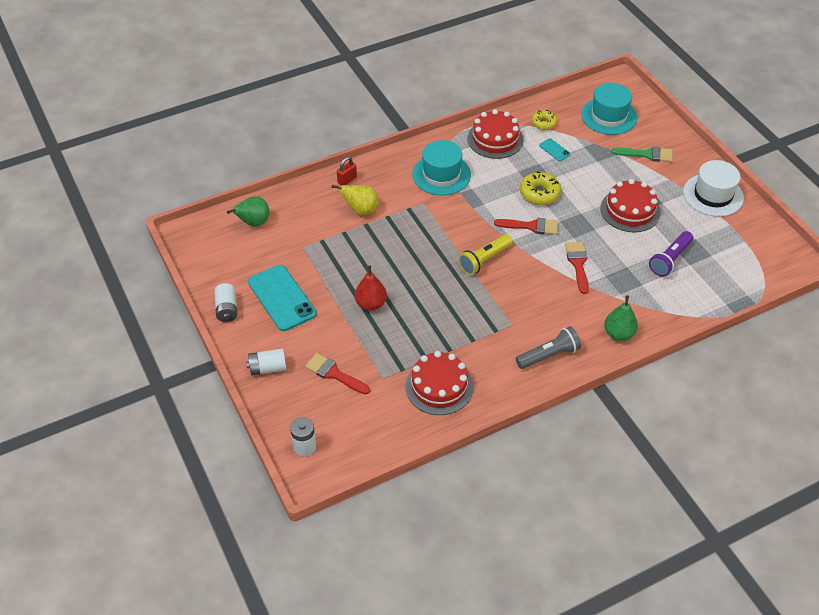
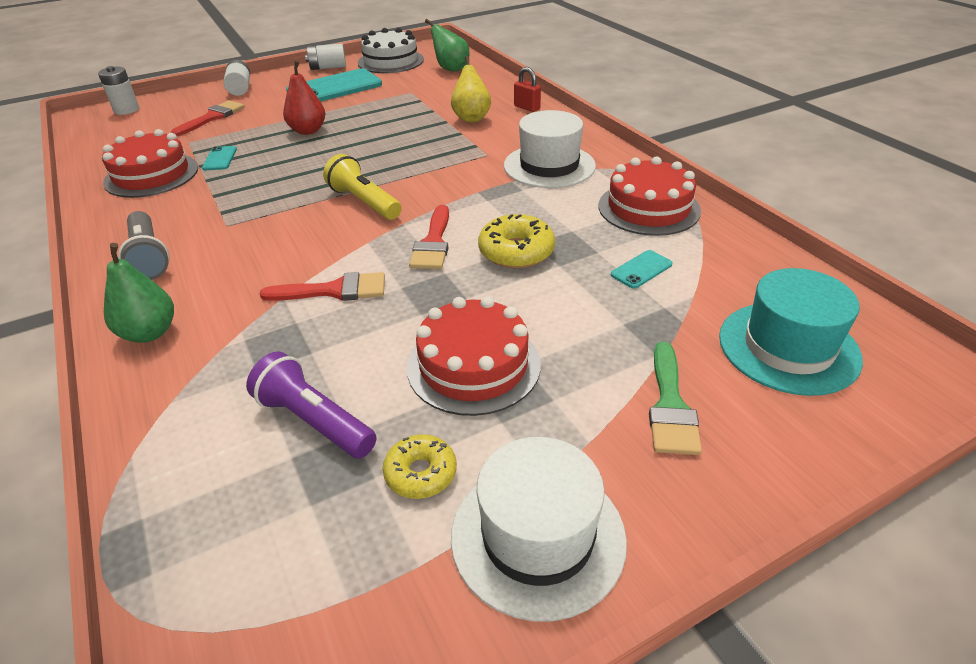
camera: 90 degrees right, 10 degrees down
(222, 264) = (390, 61): none -> white cake
(415, 350) = (220, 159): none -> turquoise phone
(441, 174) = (549, 166): turquoise hat -> white hat
(544, 123) = (717, 258): yellow donut -> yellow donut (420, 473)

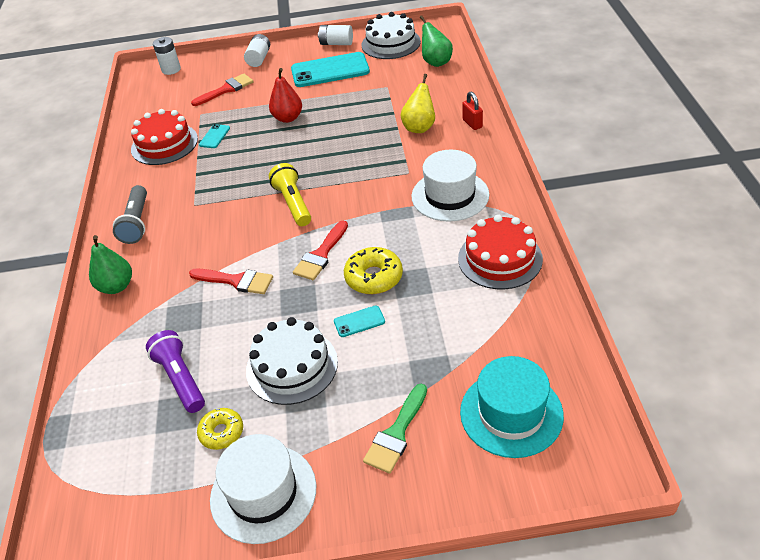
camera: 25 degrees right, 5 degrees up
(473, 365) = (292, 366): red cake -> white cake
(641, 269) = (453, 317): turquoise phone -> turquoise phone (359, 321)

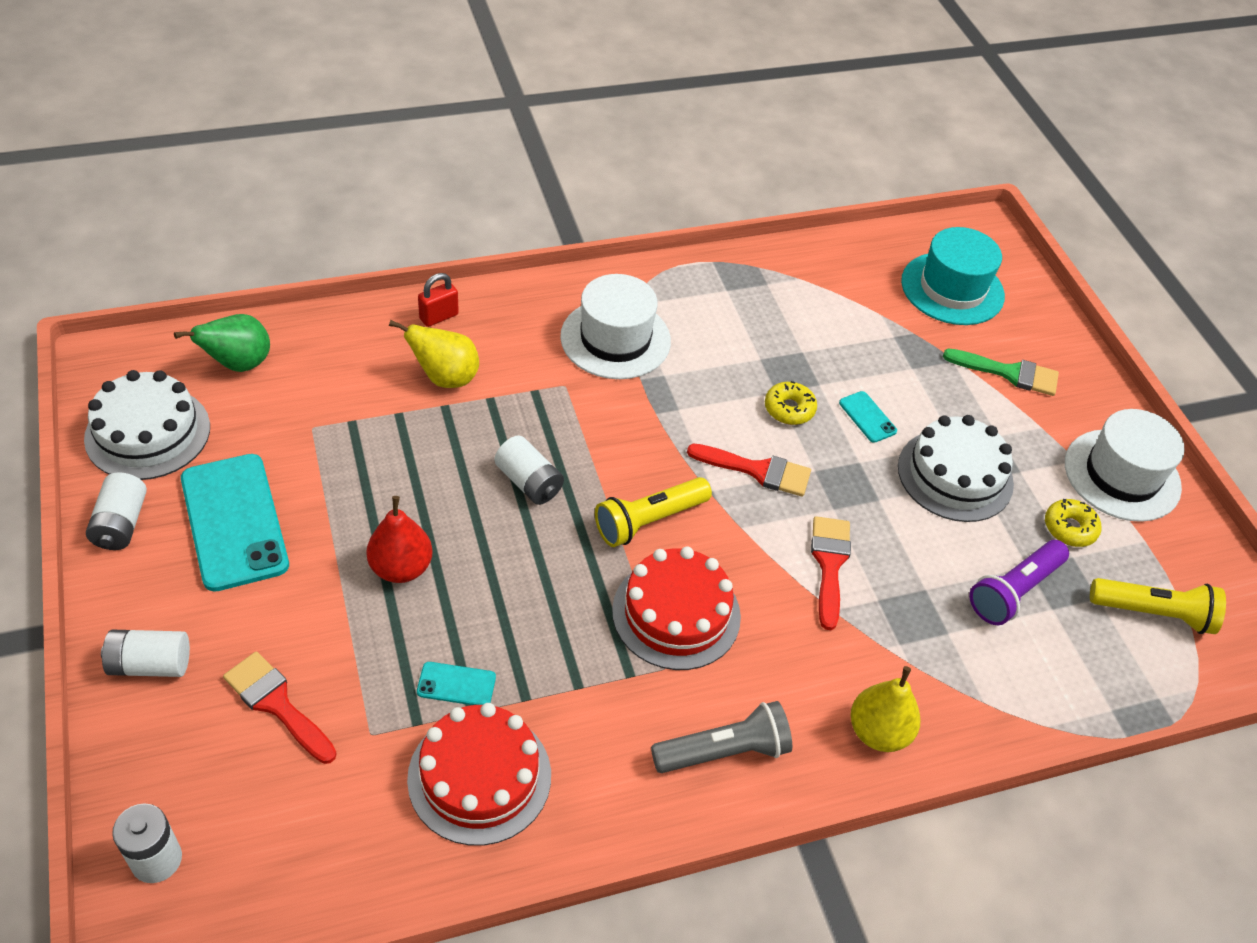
camera: 110 degrees left, 5 degrees up
(116, 286) = (878, 732): green pear -> yellow pear
(128, 469) = (1153, 613): none -> yellow flashlight
(333, 158) = (529, 482): none -> white battery
(374, 277) = (789, 409): yellow donut -> yellow donut, size x0.66
(500, 258) = (733, 292): red cake -> red cake (676, 613)

